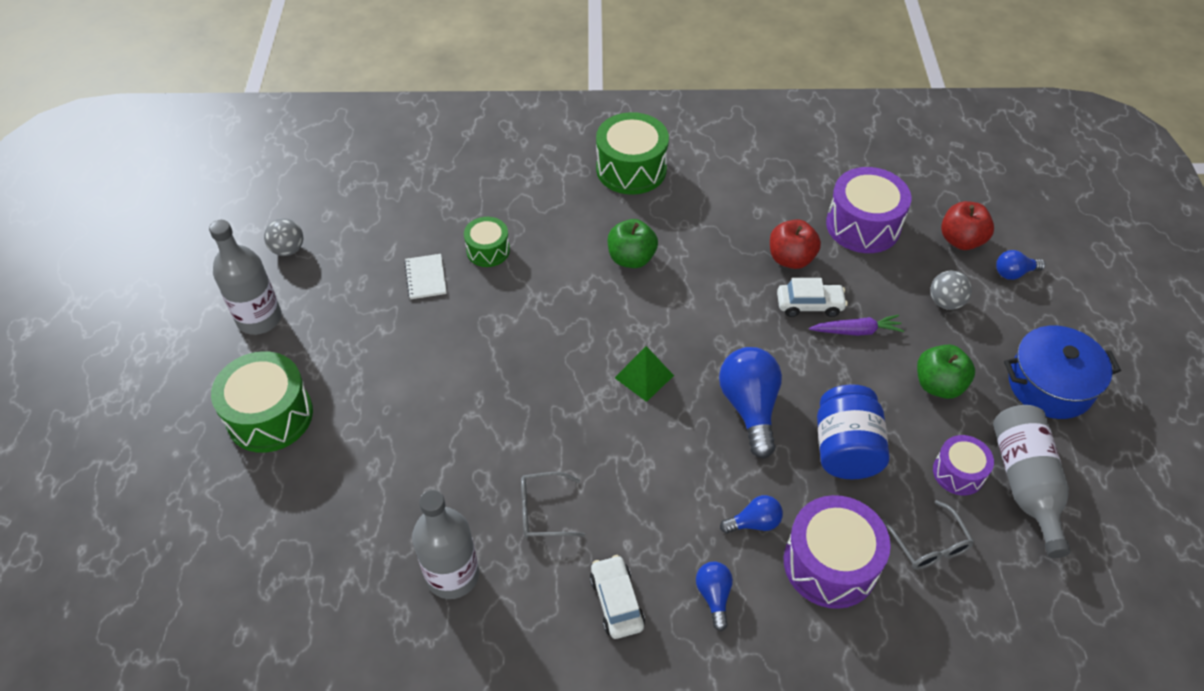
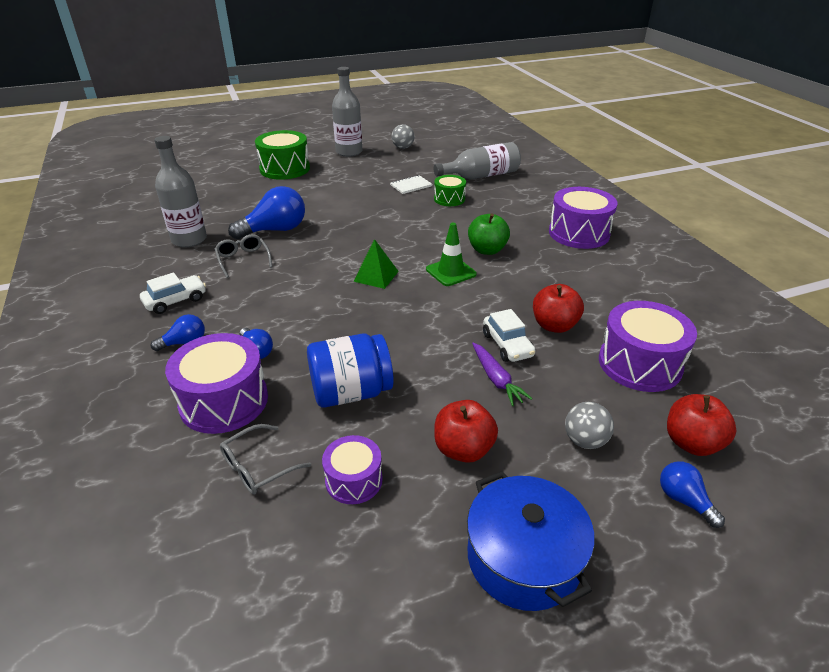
camera: 70 degrees right, 15 degrees down
(631, 169) = (579, 233): green drum -> purple drum
(664, 305) = (451, 272): none -> green traffic cone
(749, 407) = (371, 330): blue light bulb -> blue light bulb (275, 230)
(938, 385) = (463, 449): green apple -> red apple
(1025, 483) = (361, 545): grey bottle -> grey bottle (481, 176)

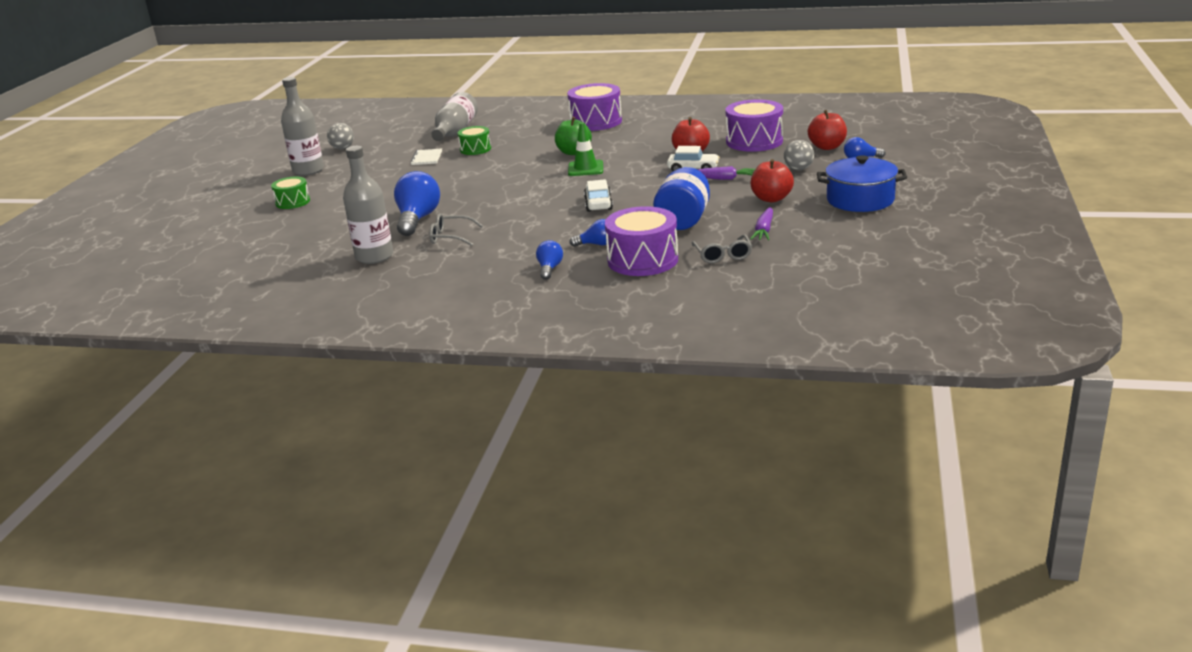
camera: 55 degrees left, 10 degrees down
(175, 301) = (479, 269): white car -> white car (598, 204)
(285, 169) = (292, 202): green drum -> green drum, size x0.58
(354, 480) = (764, 230): purple drum -> purple carrot
(376, 276) = (554, 193): green pyramid -> none

